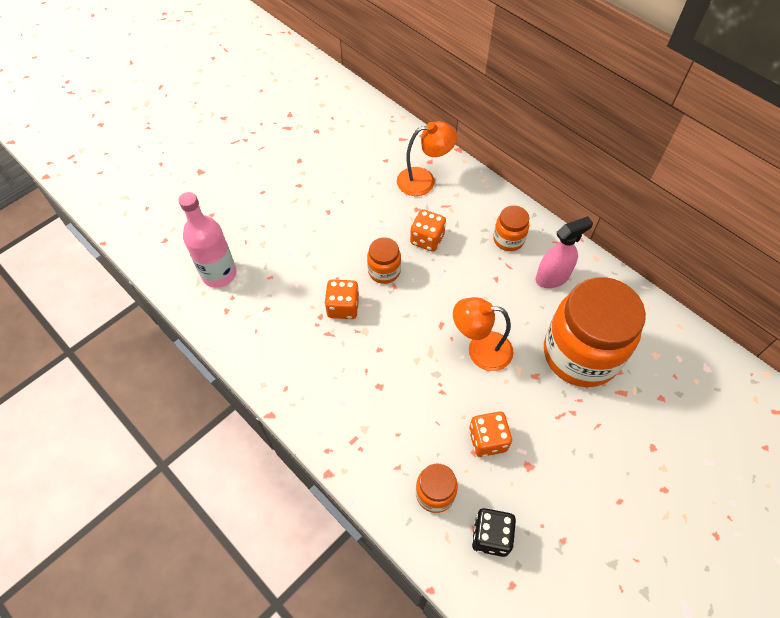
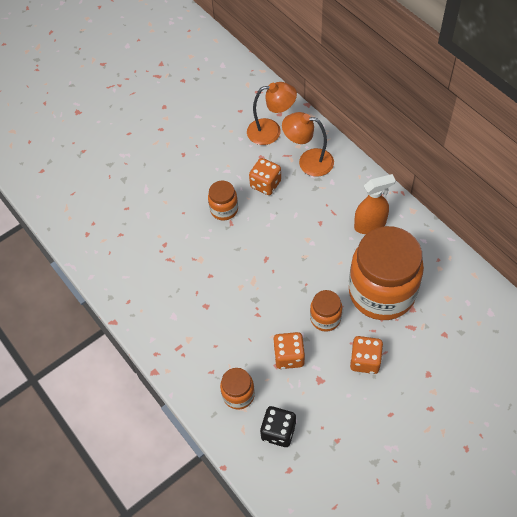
camera: 10 degrees right, 0 degrees up
(219, 274) = (84, 202): pink bottle -> none
(343, 307) = (184, 238): orange dice -> orange dice (365, 360)
(480, 350) = (295, 282): orange lamp -> orange lamp (308, 161)
(508, 239) = (337, 189): orange jar -> orange jar (325, 318)
(552, 277) = (370, 225): pink spray bottle -> orange spray bottle

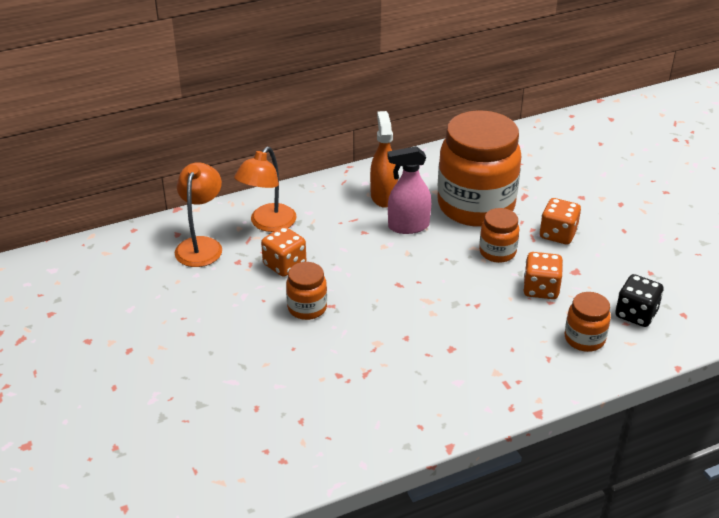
camera: 80 degrees left, 20 degrees down
(337, 250) = (408, 226): none -> pink spray bottle

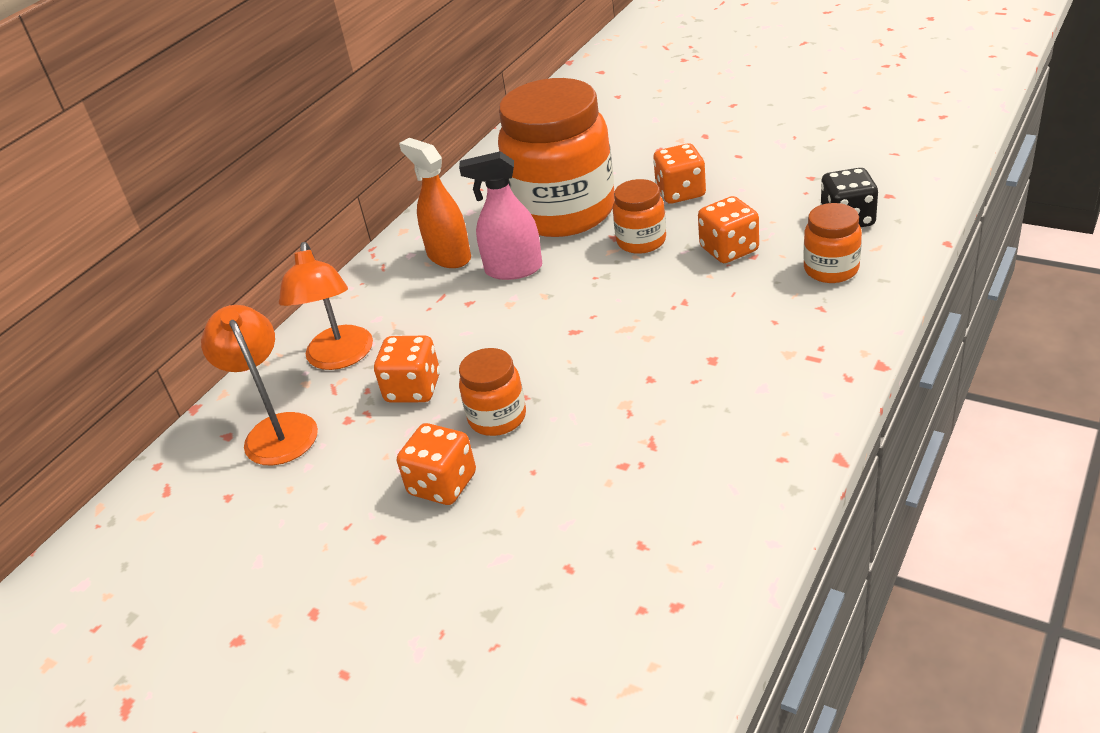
camera: 30 degrees left, 0 degrees up
(245, 326) = (442, 484): none -> orange dice
(408, 226) = (513, 269): pink spray bottle -> pink spray bottle turned 45 degrees clockwise

